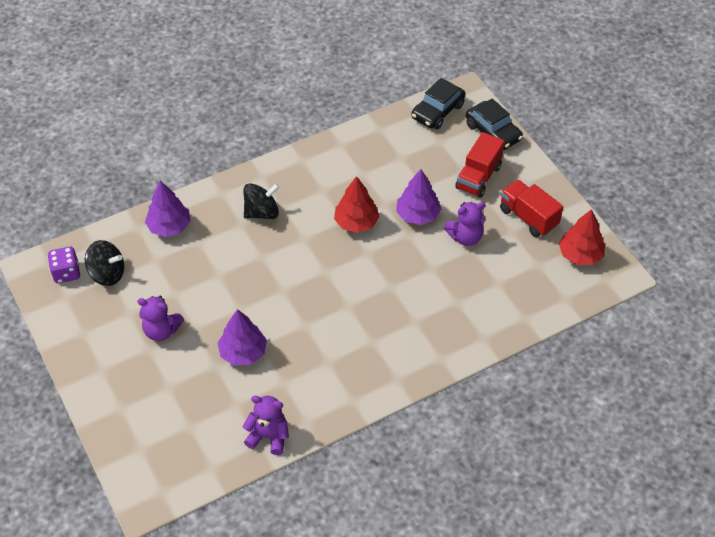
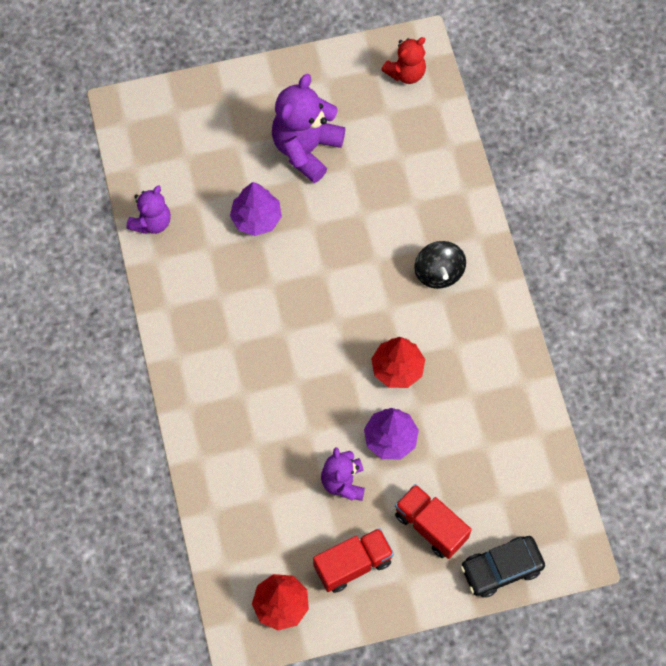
camera: 105 degrees right, 15 degrees up
(66, 273) = (406, 73): purple dice -> red teddy bear
(107, 274) = (394, 109): black spinning top -> none
(161, 331) = (306, 149): purple teddy bear -> purple teddy bear, size x1.67
(169, 226) = (443, 177): purple tree -> none
(437, 111) = (553, 511): black car -> none

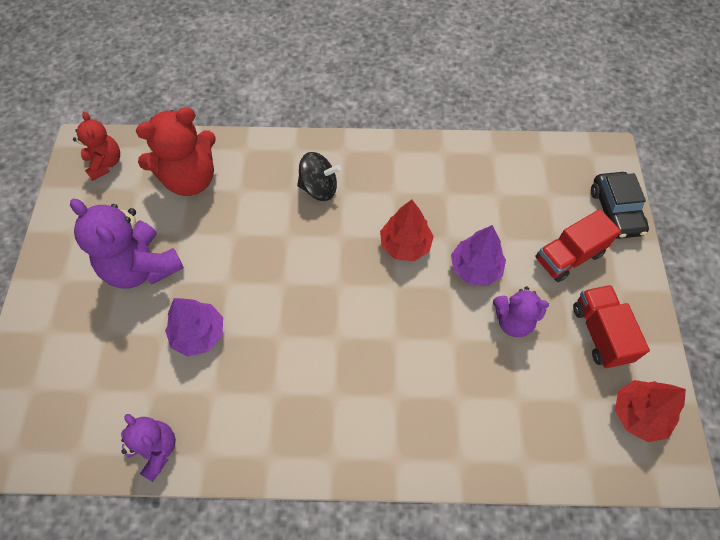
camera: 75 degrees left, 5 degrees down
(412, 153) = (190, 179): none -> red teddy bear

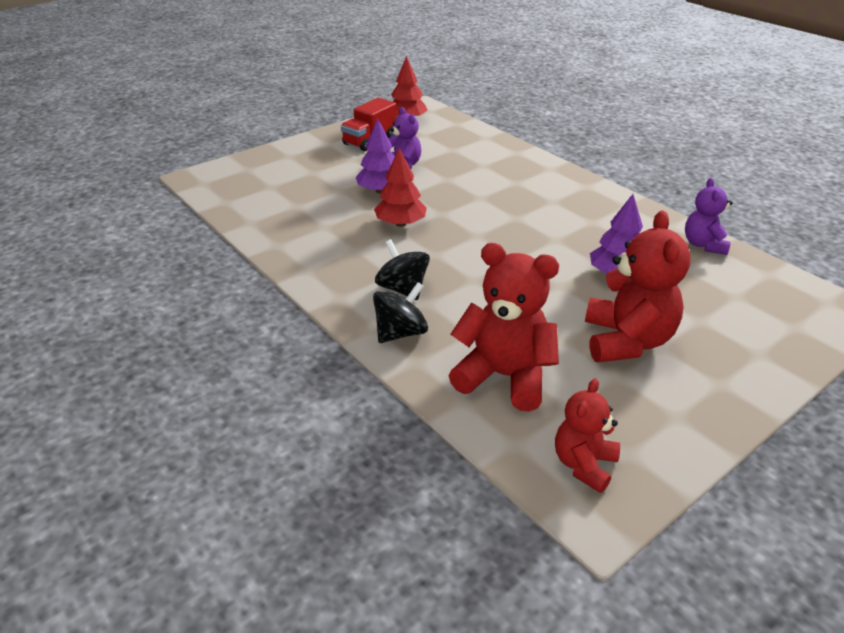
camera: 130 degrees left, 25 degrees down
(142, 267) = (626, 341): purple teddy bear -> red teddy bear
(277, 158) = (400, 333): none -> black spinning top
(569, 256) = (322, 164): red truck -> none
(615, 211) = (257, 160): black car -> none

